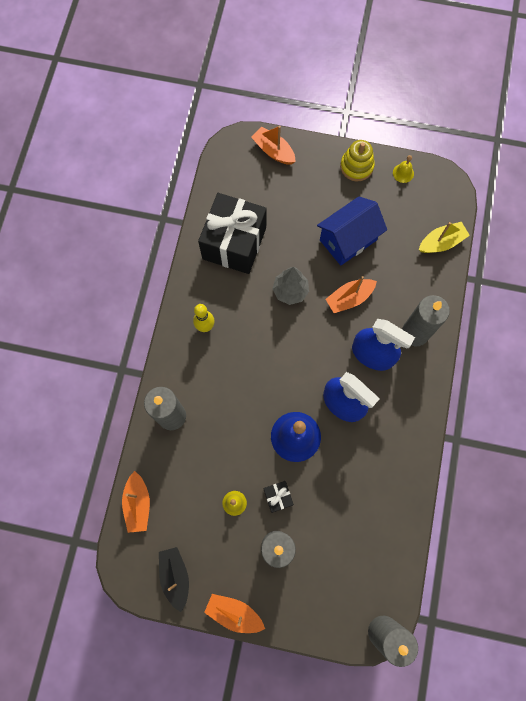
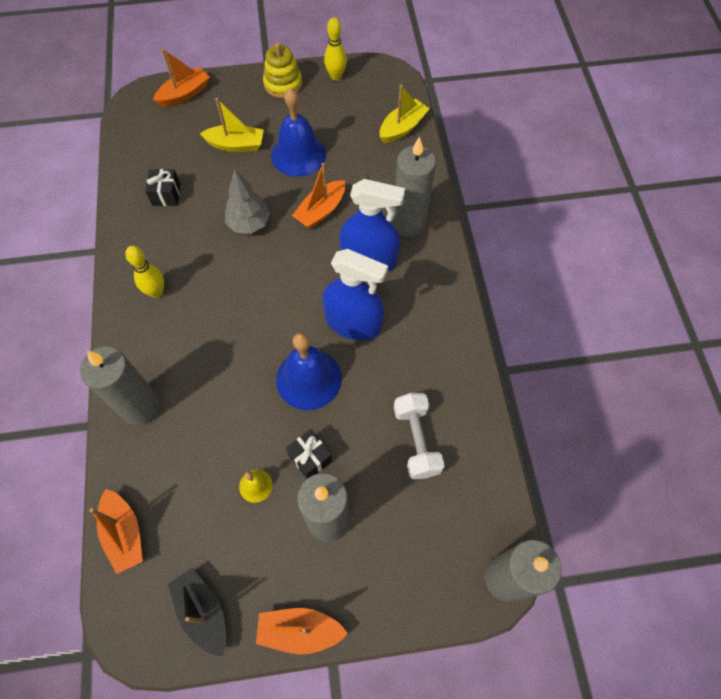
camera: 20 degrees left, 10 degrees down
(234, 243) = (166, 195): black gift -> black gift, size x0.41
(273, 151) = (184, 94): orange boat -> orange boat turned 120 degrees clockwise
(301, 214) = (236, 145): none -> yellow boat
(348, 240) = (298, 154): blue house -> blue bell
(357, 512) = (416, 440): none -> white dumbbell
(403, 173) = (336, 76): yellow bell -> yellow bowling pin

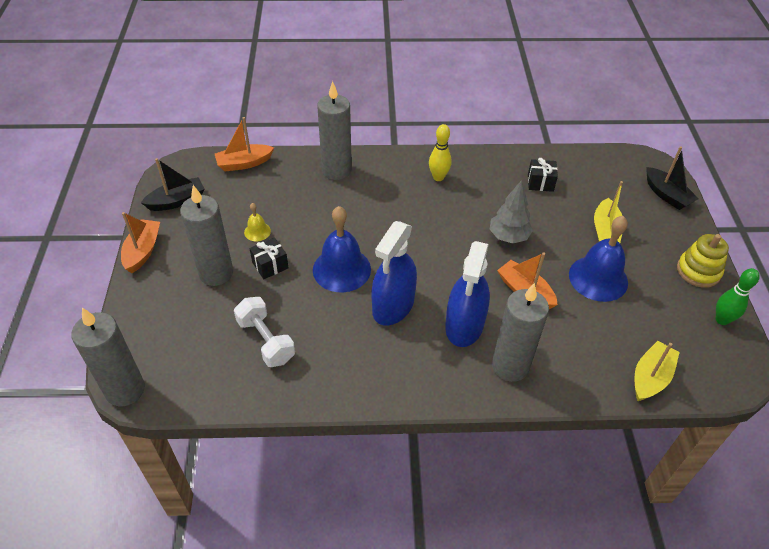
camera: 95 degrees right, 15 degrees down
(184, 94) = (666, 195): orange boat -> black boat
(336, 76) = (722, 320): yellow bowling pin -> green bowling pin
(402, 128) = (650, 377): yellow boat -> yellow boat turned 105 degrees counterclockwise
(416, 440) = (266, 341): white dumbbell -> white dumbbell turned 60 degrees clockwise

